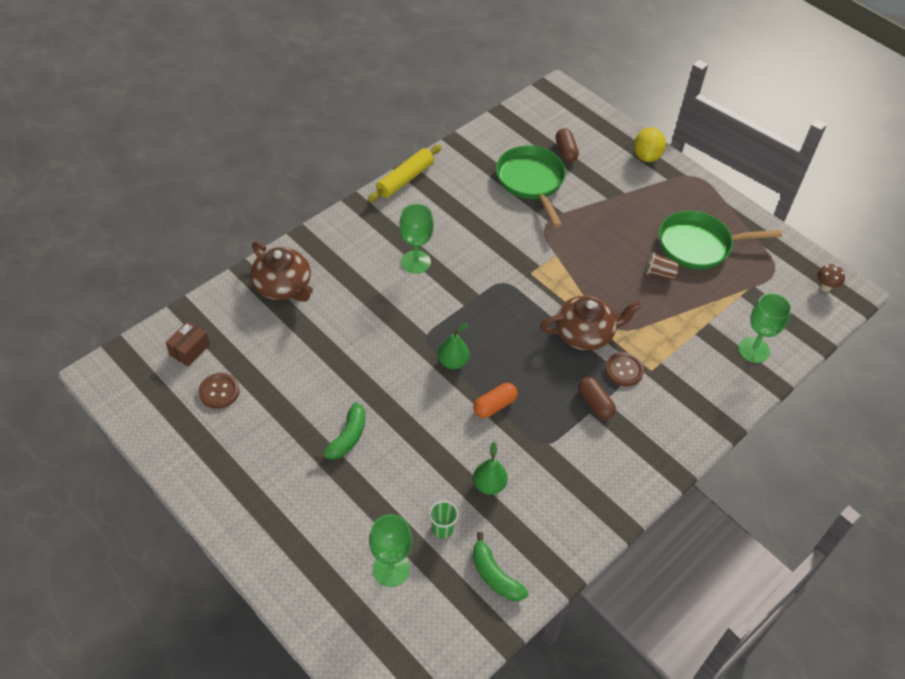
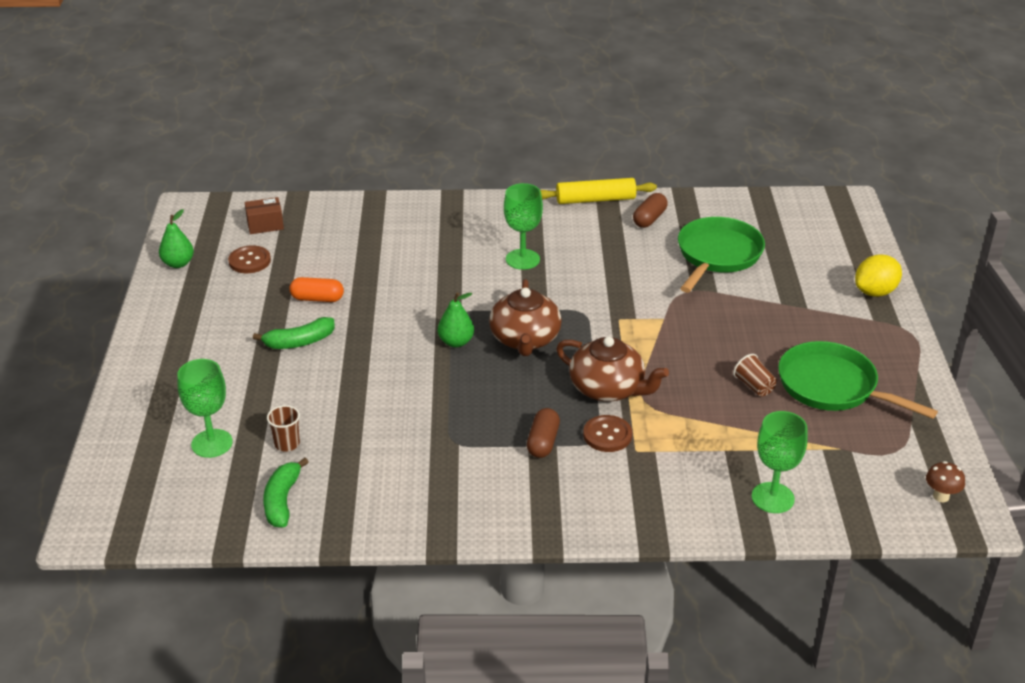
camera: 45 degrees right, 15 degrees down
(283, 286) = (390, 221): brown teapot -> brown teapot (525, 339)
(442, 529) = (287, 444): green cup -> brown cup
(489, 485) = (366, 440): green pear -> green pear (178, 263)
(494, 406) = (448, 391): orange capsule -> orange capsule (317, 299)
(565, 151) = (787, 249): brown capsule -> brown capsule (649, 219)

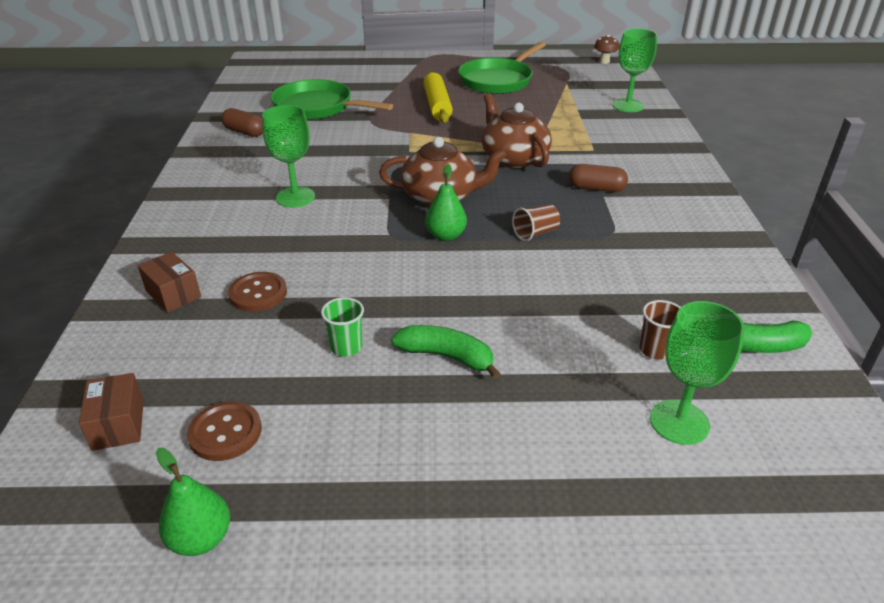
camera: 90 degrees left, 0 degrees up
(299, 342) = (447, 356): green banana -> green banana turned 45 degrees counterclockwise
(317, 299) = (346, 347): orange capsule -> green cup
(387, 222) = (173, 294): none -> brown box
(595, 200) = (195, 156): yellow rolling pin -> yellow rolling pin (437, 105)
(607, 435) = (577, 160): brown button -> brown button (258, 293)
(608, 388) = (513, 158): brown teapot -> brown teapot turned 60 degrees counterclockwise
(754, 386) = (501, 104): brown cup -> brown cup (535, 233)
(875, 292) = (382, 60): yellow lemon -> none

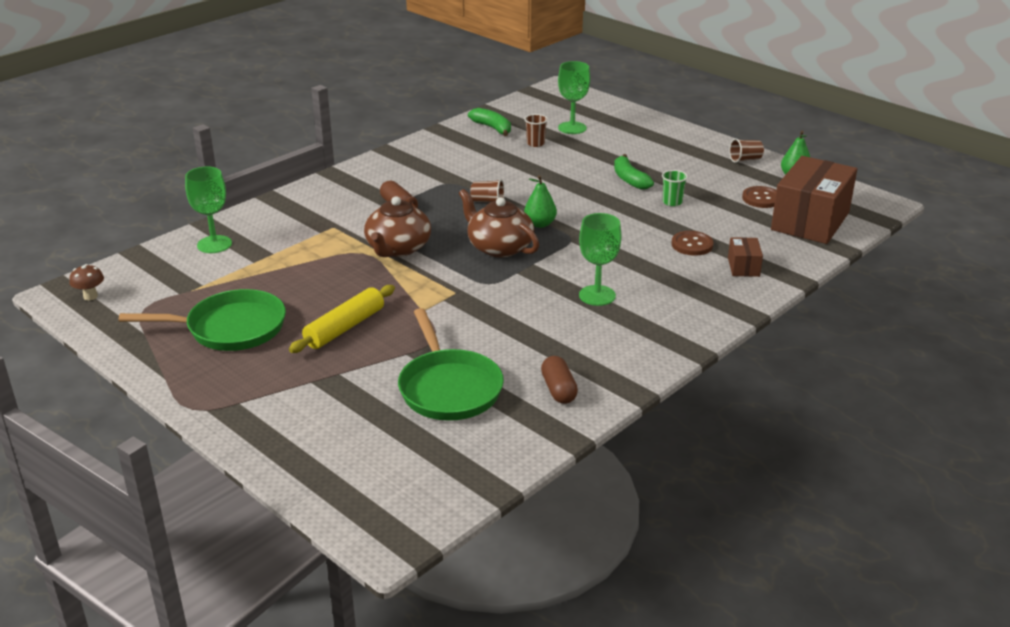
camera: 135 degrees left, 5 degrees down
(118, 424) = (810, 221): brown box -> brown box, size x2.25
(328, 534) = (745, 159): none -> brown cup

